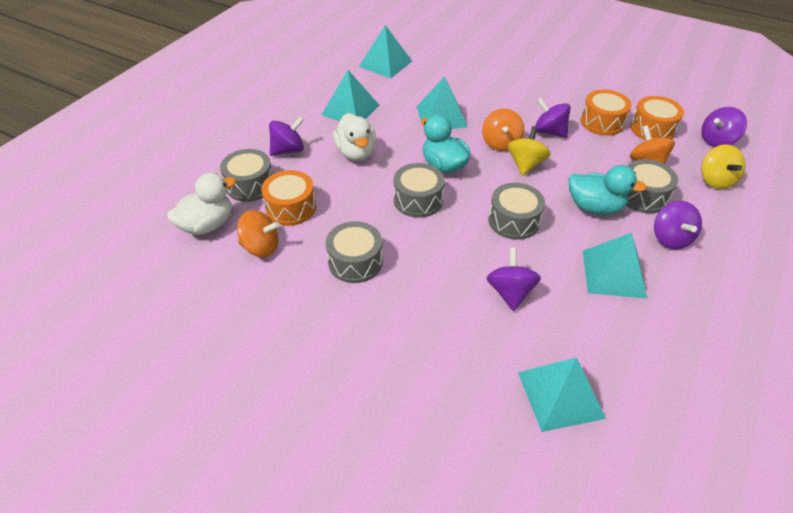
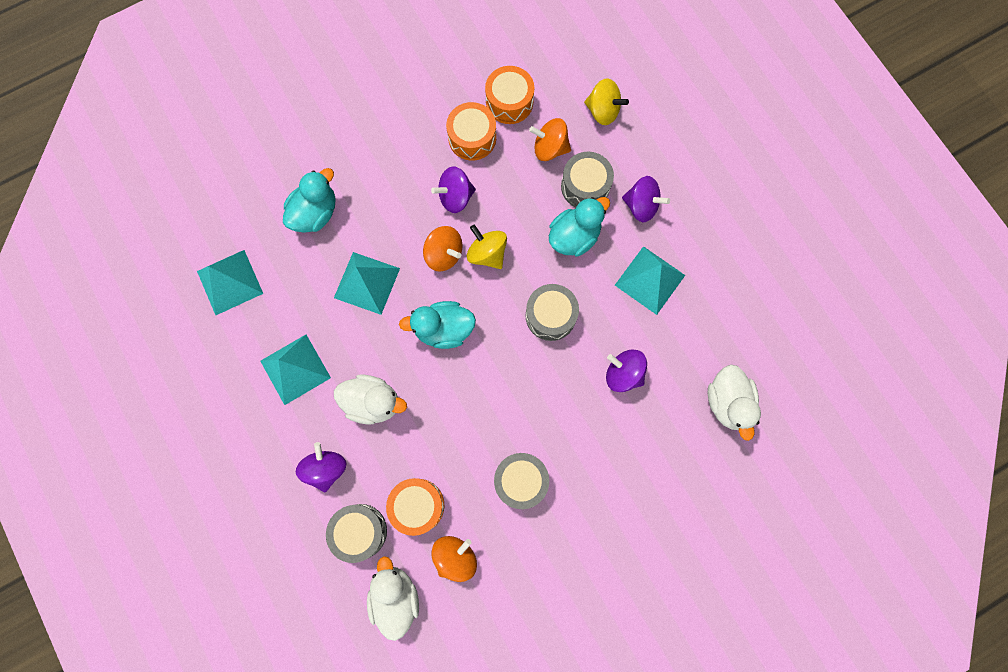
camera: 60 degrees left, 30 degrees up
(418, 200) = (476, 382): grey drum -> none
(466, 77) = (315, 213): none -> turquoise duck
(560, 394) = (727, 402): turquoise pyramid -> white duck
(717, 141) = (558, 62): purple spinning top -> none

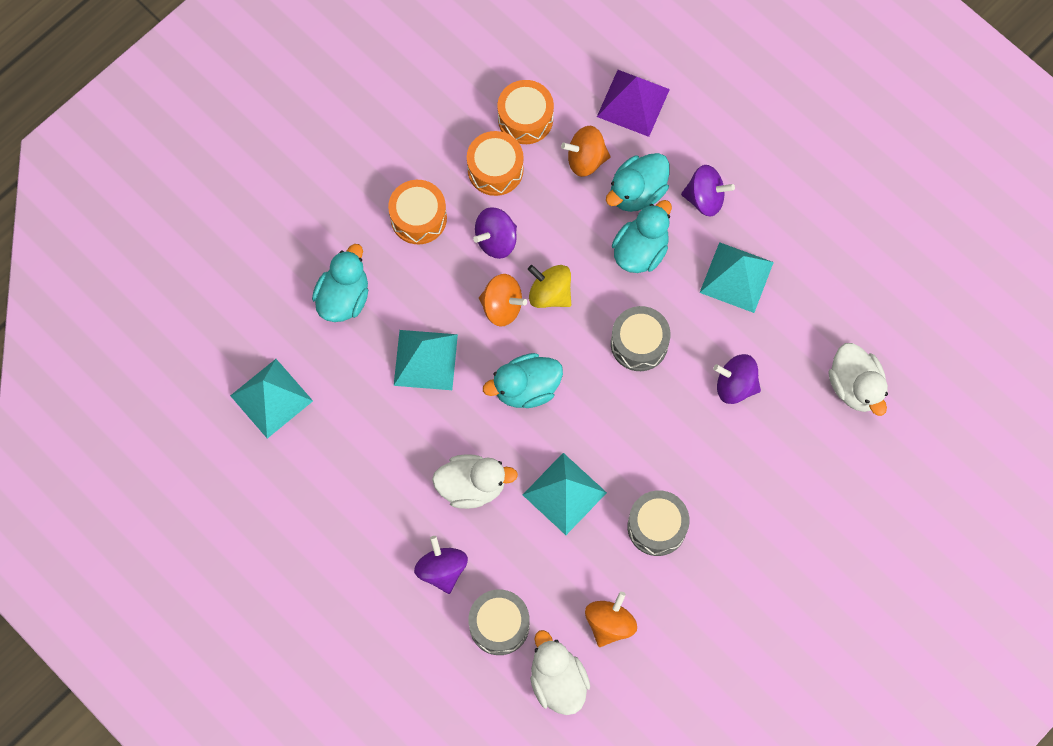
camera: 15 degrees left, 5 degrees down
(295, 369) = (375, 473): turquoise pyramid -> turquoise pyramid (564, 493)
(417, 505) = (553, 582): orange drum -> orange drum (418, 218)
(585, 186) = (637, 192): grey drum -> turquoise duck
(603, 111) = (633, 103): yellow spinning top -> purple pyramid

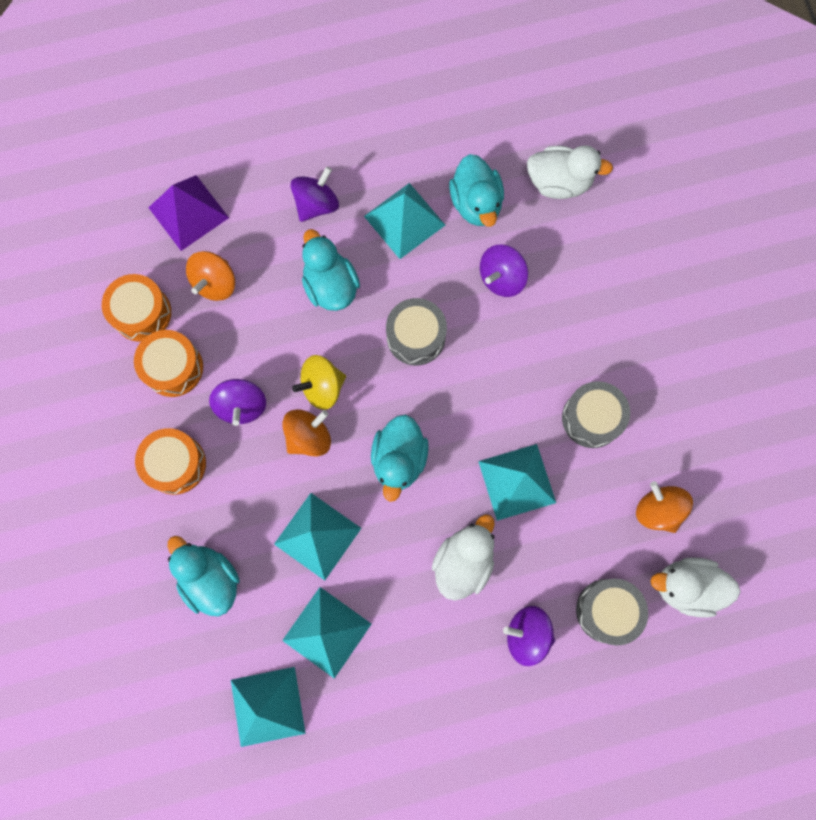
camera: 60 degrees left, 5 degrees up
(353, 410) = (326, 632): none -> turquoise pyramid
(637, 192) = (274, 257): turquoise duck -> turquoise duck (476, 203)

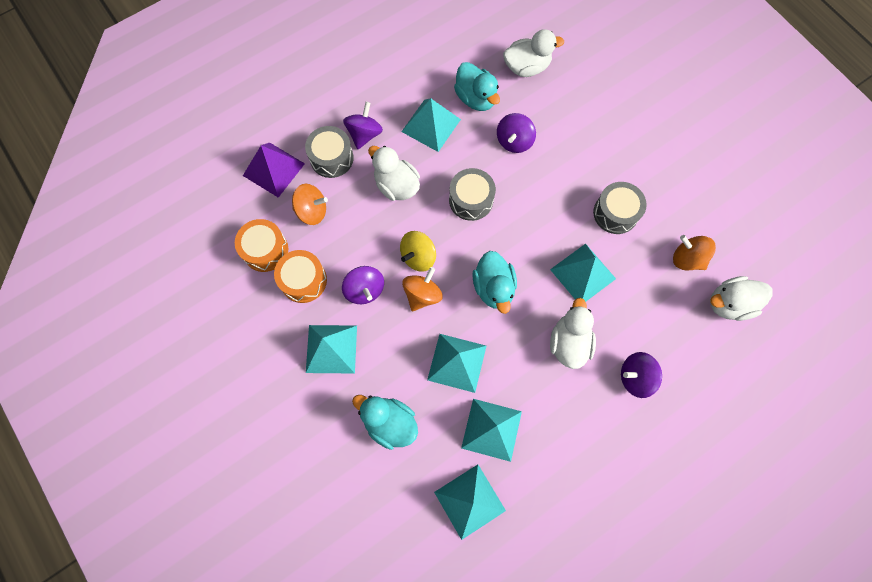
camera: 20 degrees left, 5 degrees down
(175, 464) = (331, 348): orange drum -> turquoise pyramid
(215, 283) = (312, 211): orange spinning top -> orange spinning top turned 90 degrees counterclockwise
(330, 286) = (396, 185): turquoise duck -> white duck
(607, 611) = (683, 340): grey drum -> grey drum (331, 158)

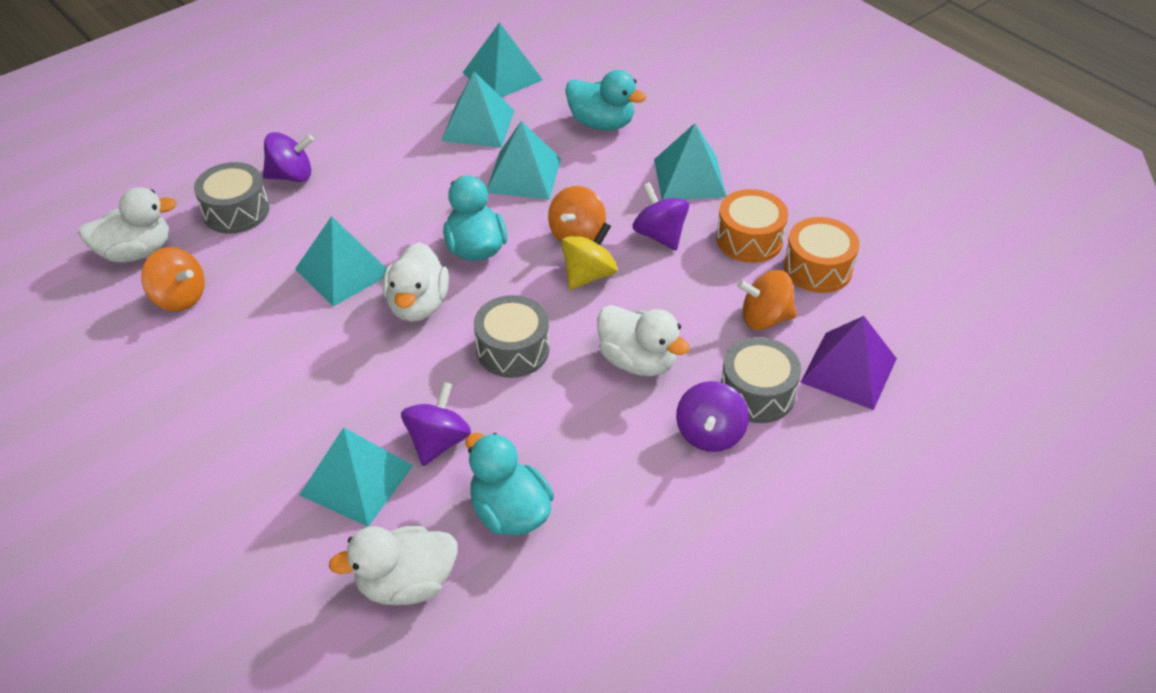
camera: 175 degrees right, 25 degrees down
(431, 125) = (591, 458): turquoise pyramid -> turquoise pyramid (356, 480)
(569, 343) = (374, 201): white duck -> white duck (418, 305)
(615, 213) = (277, 347): grey drum -> grey drum (236, 211)

